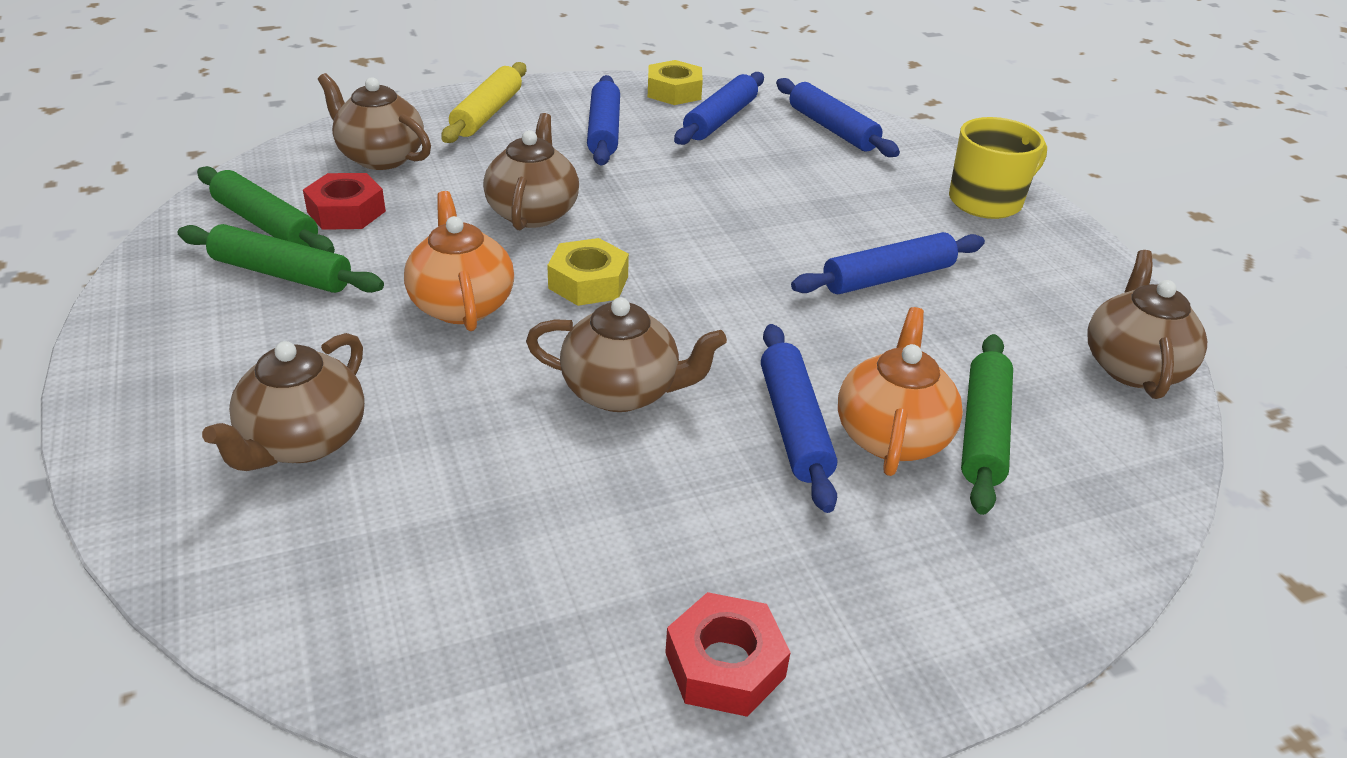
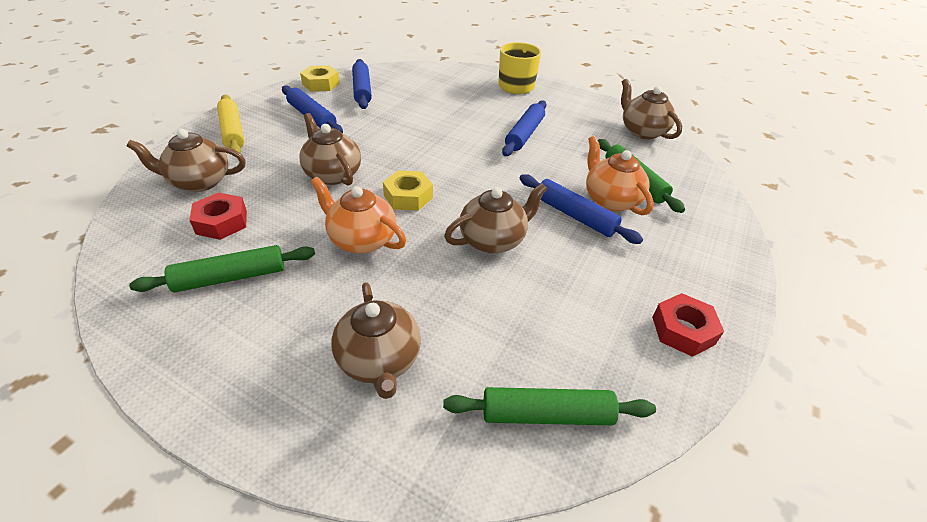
camera: 40 degrees left, 5 degrees up
(265, 224) = (176, 254): green rolling pin -> green rolling pin (546, 414)
(832, 129) = (417, 76): blue rolling pin -> none

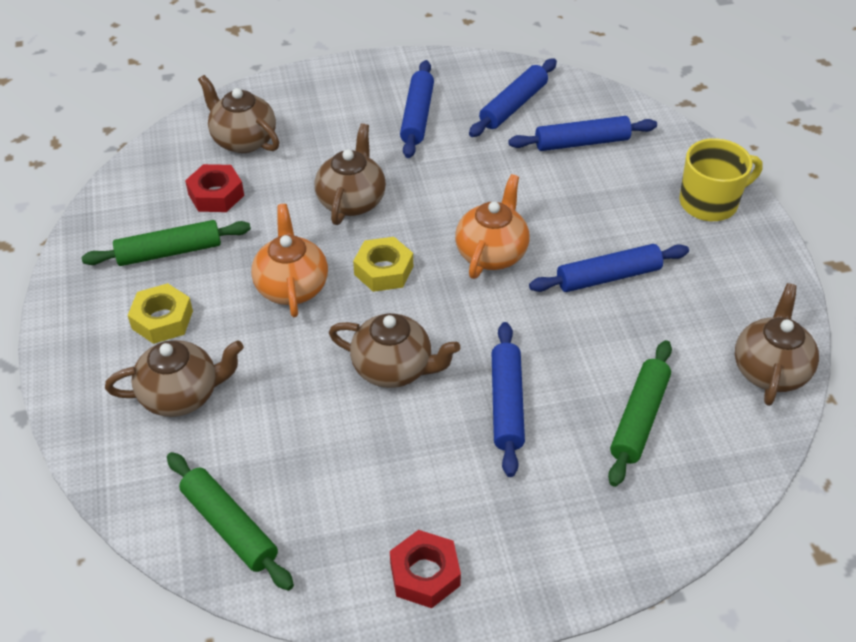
camera: 50 degrees right, 5 degrees up
(230, 277) = (169, 252): green rolling pin -> green rolling pin turned 45 degrees counterclockwise
(232, 132) = (328, 94): yellow rolling pin -> none
(321, 84) = (481, 72): yellow nut -> yellow nut (162, 320)
(379, 360) = (181, 395): brown teapot -> brown teapot turned 135 degrees counterclockwise
(422, 89) = (582, 142): none -> blue rolling pin
(610, 200) = (573, 417): orange teapot -> orange teapot (492, 253)

